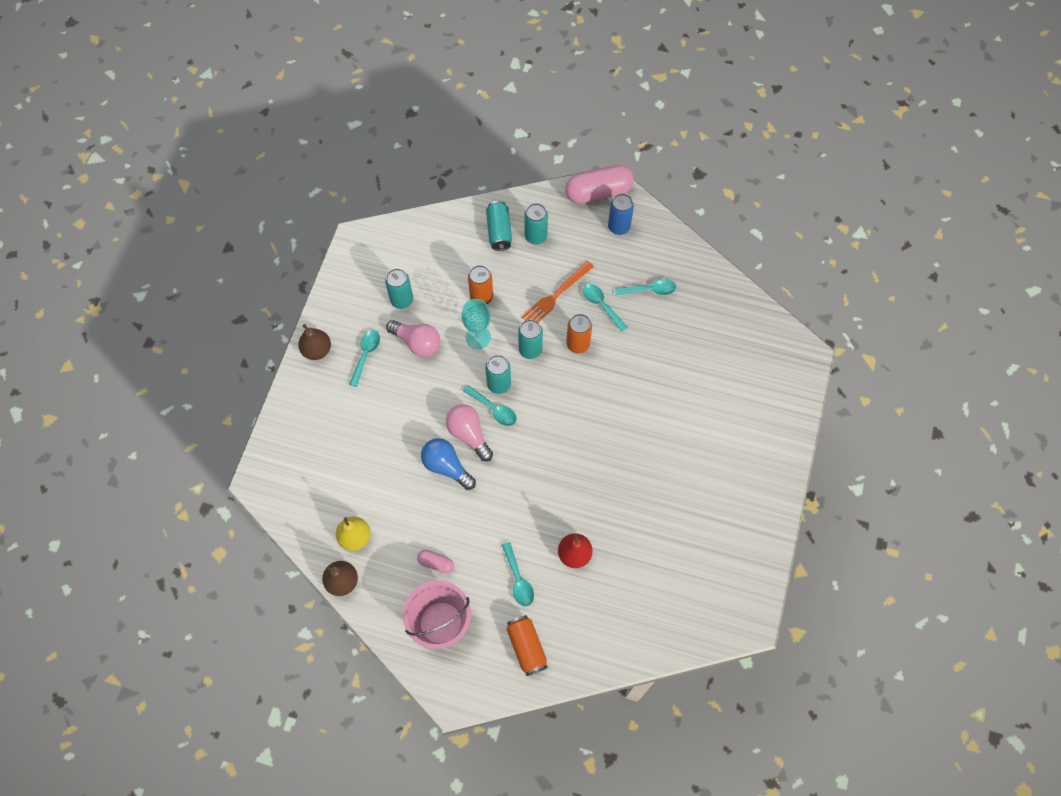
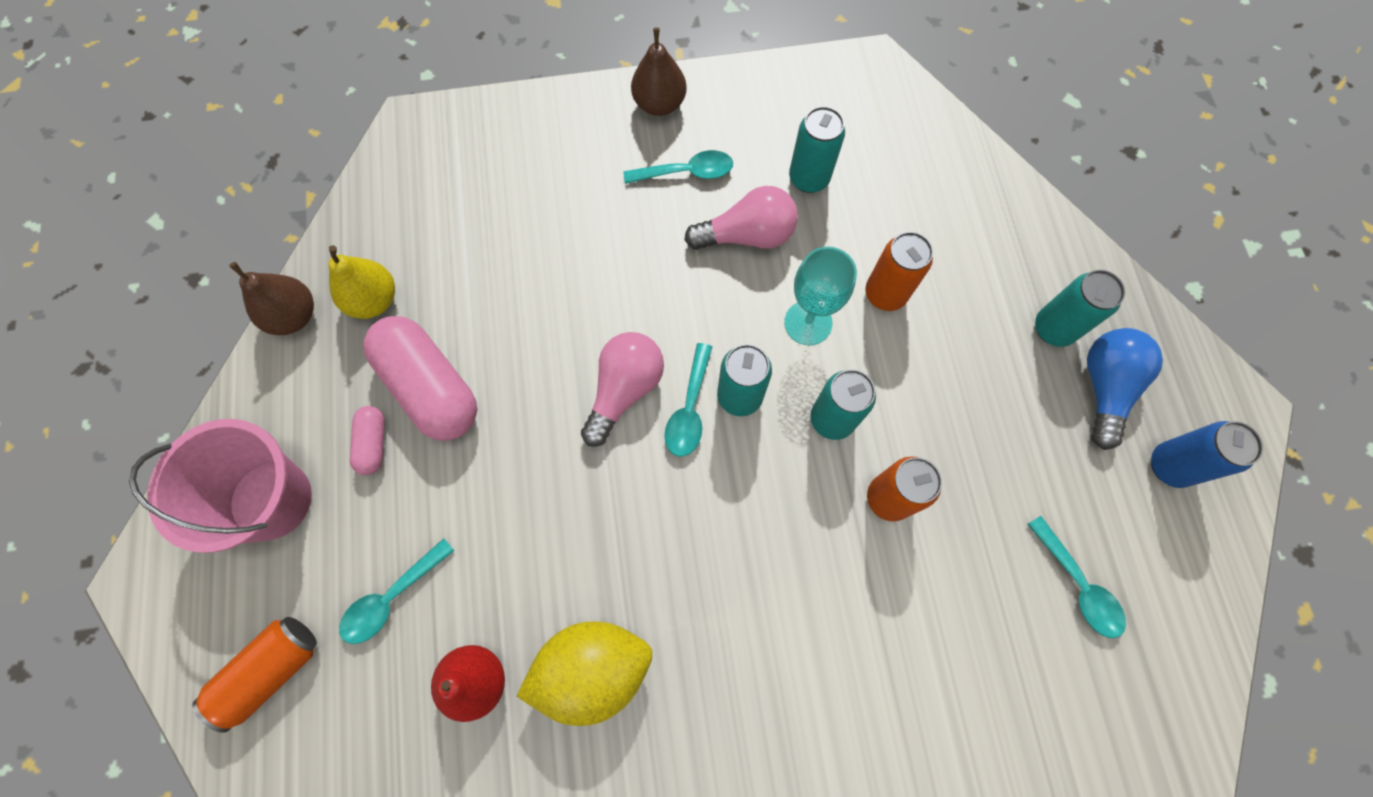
camera: 65 degrees right, 5 degrees up
(417, 343) = (747, 235): pink light bulb -> pink light bulb turned 105 degrees counterclockwise
(446, 466) = (550, 381): blue light bulb -> blue light bulb (1104, 387)
(499, 231) = (1023, 265): turquoise can -> none
(555, 296) = (960, 415): orange fork -> none
(593, 502) = (592, 669): none -> yellow lemon
(598, 192) = (1213, 396): pink capsule -> pink capsule (431, 387)
(601, 305) = (991, 506): turquoise spoon -> none

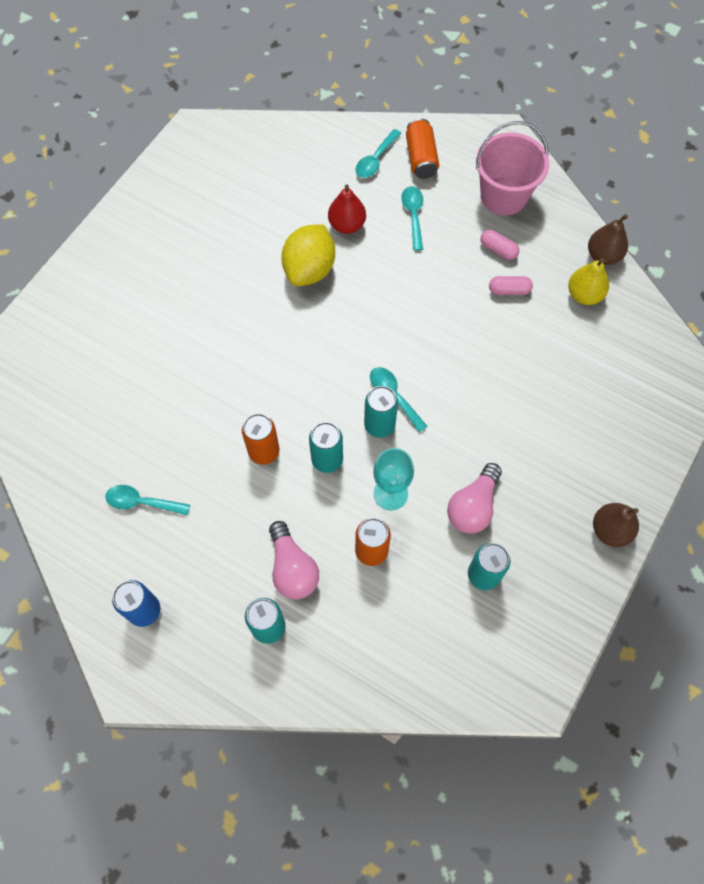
camera: 130 degrees right, 5 degrees down
(431, 387) = (509, 290): pink capsule -> pink capsule, size x0.48
(624, 390) = (431, 374): pink light bulb -> pink light bulb (292, 568)
(686, 172) = (544, 507): turquoise spoon -> turquoise spoon (375, 160)
(1104, 387) = (213, 620): blue light bulb -> none

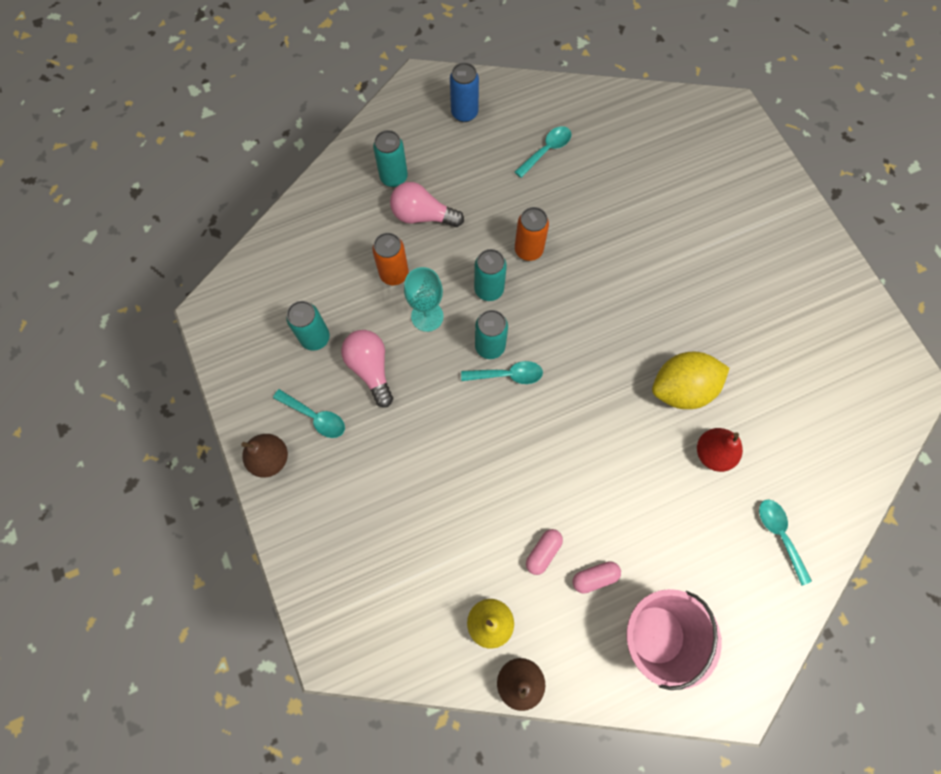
camera: 125 degrees right, 5 degrees up
(309, 269) = (681, 388): yellow lemon -> yellow lemon turned 75 degrees counterclockwise
(413, 215) = (686, 524): turquoise spoon -> turquoise spoon (315, 417)
(421, 158) = (756, 584): orange can -> none

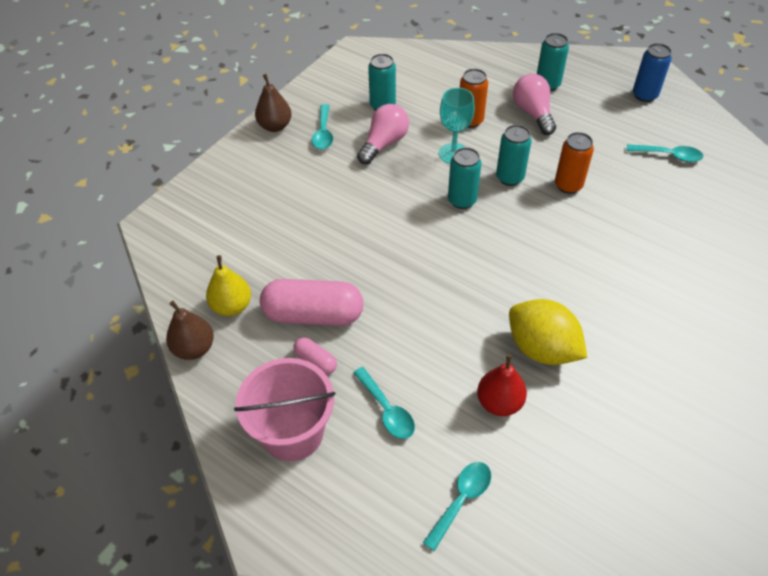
camera: 60 degrees right, 20 degrees down
(507, 375) = (447, 222): turquoise spoon -> turquoise spoon (387, 410)
(543, 552) = (313, 314): pink capsule -> pink capsule, size x2.10

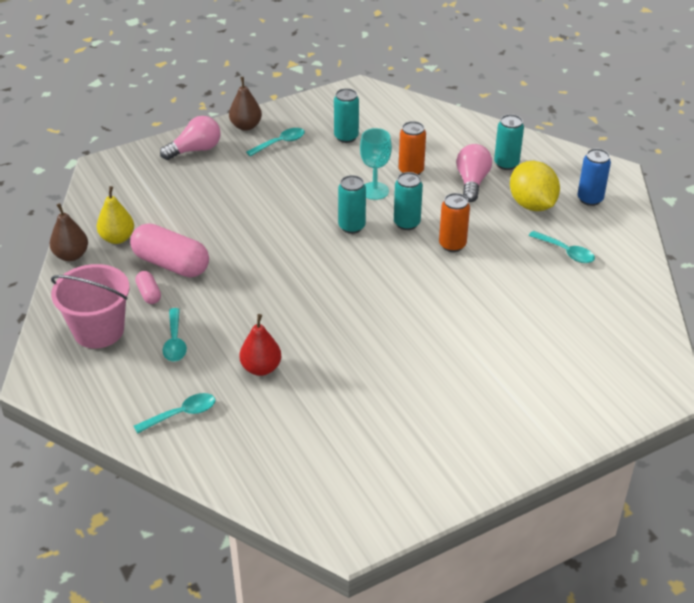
camera: 25 degrees right, 10 degrees down
(323, 133) = (280, 143): turquoise spoon -> turquoise spoon turned 150 degrees counterclockwise
(384, 143) = (323, 165): pink light bulb -> pink light bulb (195, 150)
(542, 349) = (325, 347): yellow lemon -> yellow lemon (532, 205)

